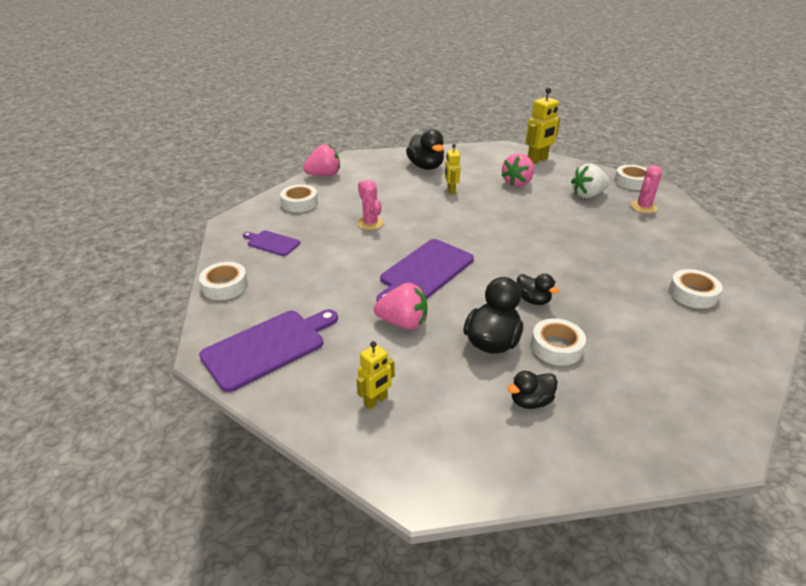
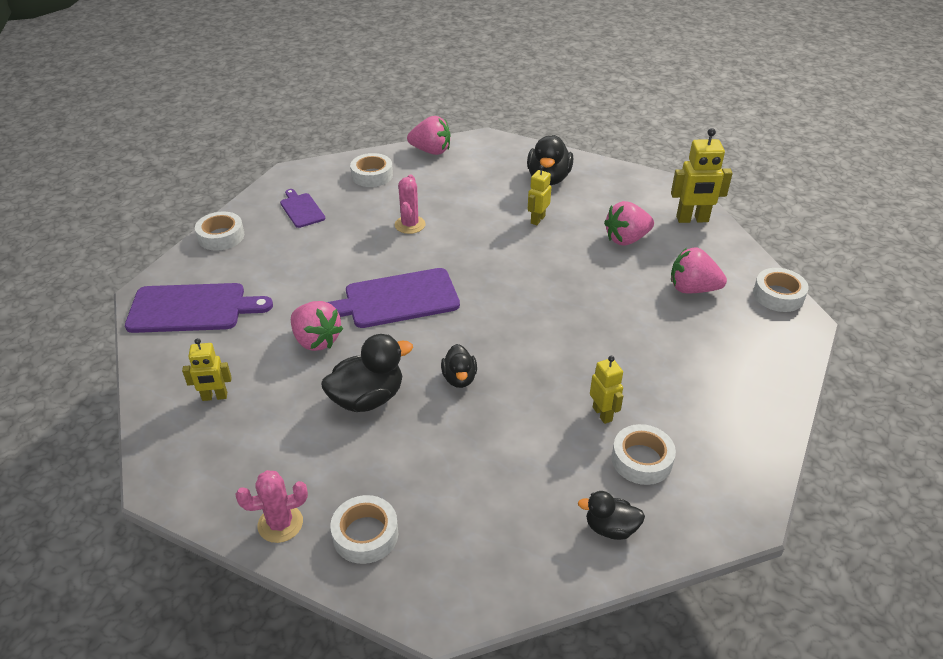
camera: 35 degrees right, 5 degrees up
(530, 401) = (329, 468): black duck -> black duck (610, 528)
(556, 347) = (418, 435): white tape -> white tape (365, 534)
(588, 195) = (692, 289): white strawberry -> pink strawberry
(638, 280) = (602, 414): none -> yellow robot
(643, 207) = (742, 334): pink cactus -> pink cactus (280, 524)

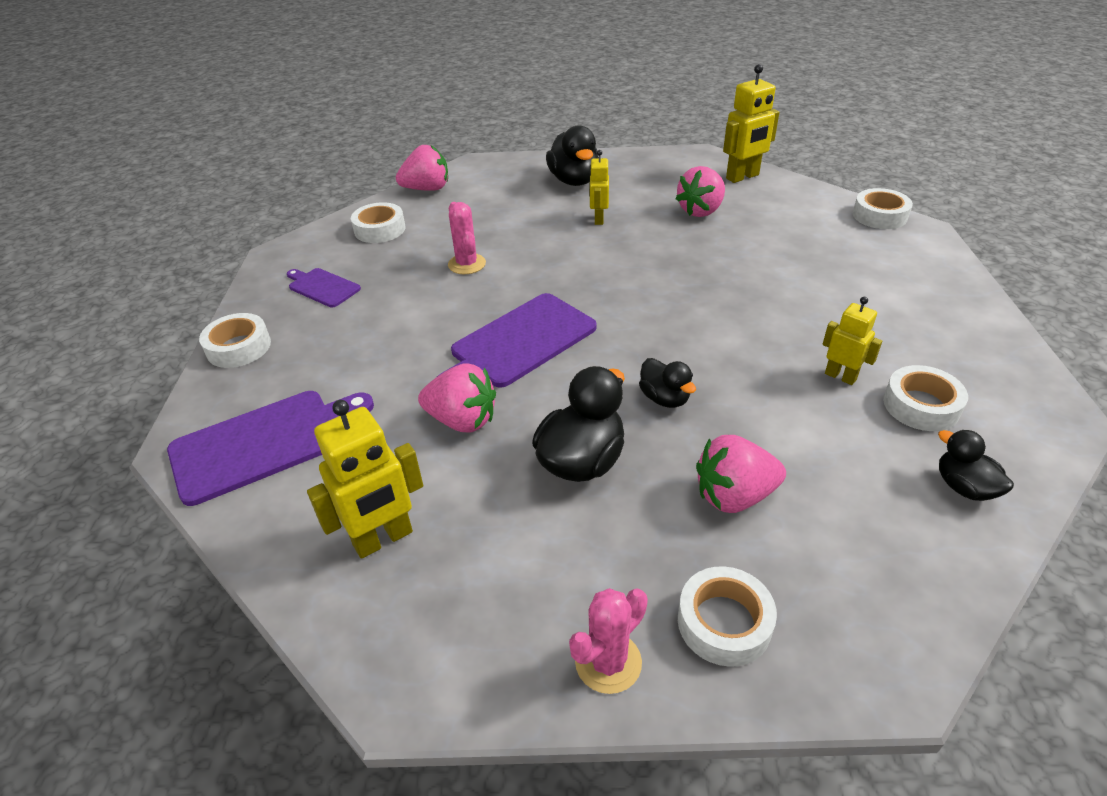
camera: 25 degrees left, 0 degrees up
(214, 397) = (383, 539): yellow robot -> yellow robot, size x1.61
(610, 528) = (964, 487): black duck -> black duck turned 75 degrees clockwise
(692, 289) = (803, 234): pink strawberry -> pink strawberry (734, 496)

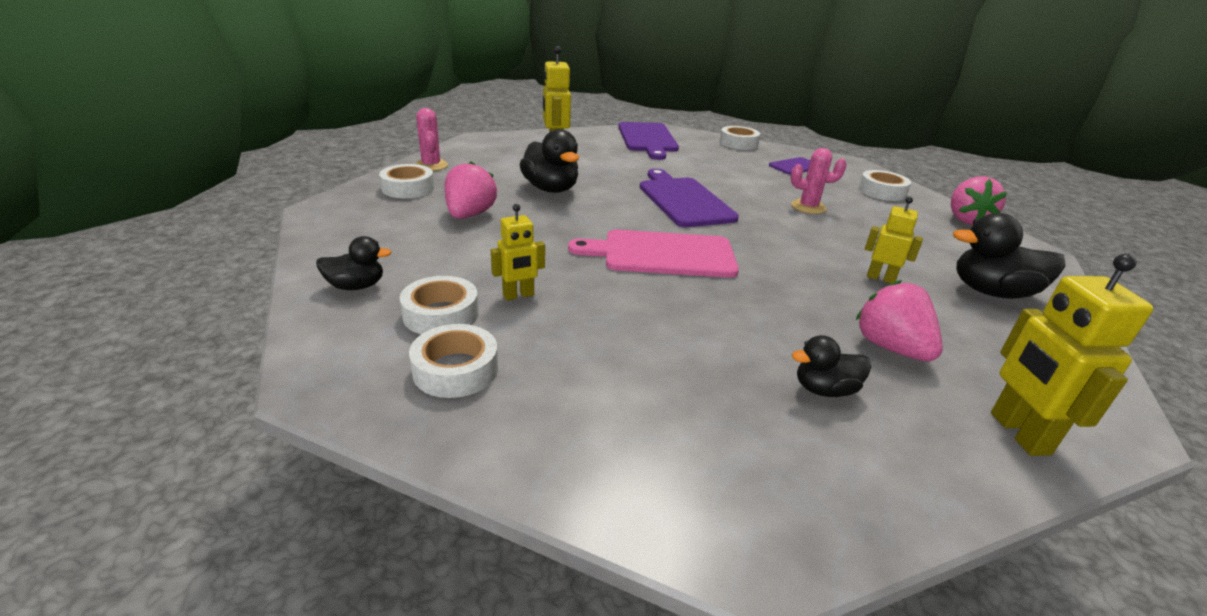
camera: 110 degrees right, 10 degrees down
(462, 420) = (619, 173): pink strawberry -> none
(664, 398) = (575, 224): black duck -> black duck (824, 389)
(672, 323) = (662, 254): none -> pink cutting board
(879, 216) = (834, 527): white tape -> white tape (455, 369)

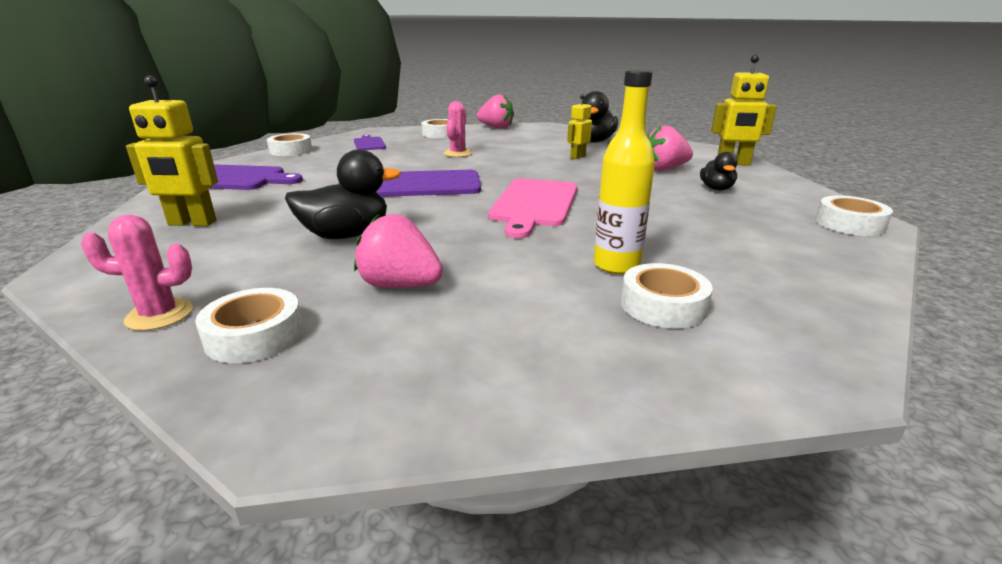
camera: 75 degrees left, 5 degrees down
(356, 286) = (605, 365): black duck -> none
(455, 369) = (759, 298): white tape -> white tape (849, 224)
(518, 295) = (616, 265): yellow robot -> yellow bottle

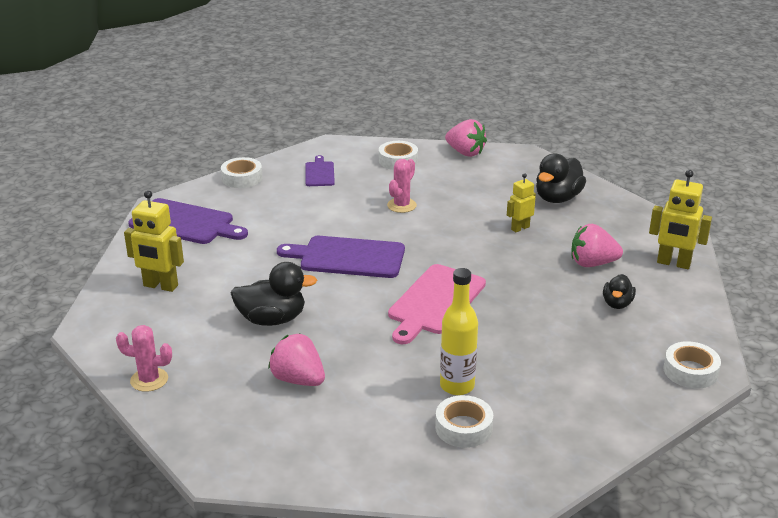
camera: 15 degrees right, 5 degrees up
(255, 335) = (204, 406): white tape -> none

